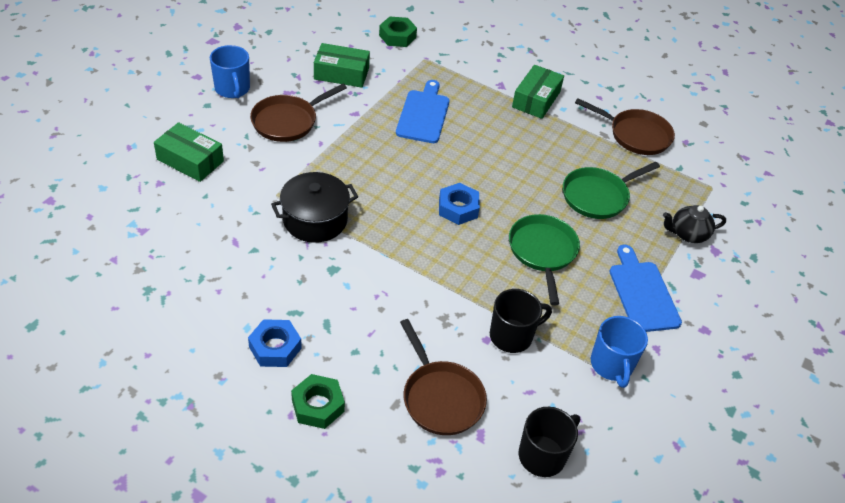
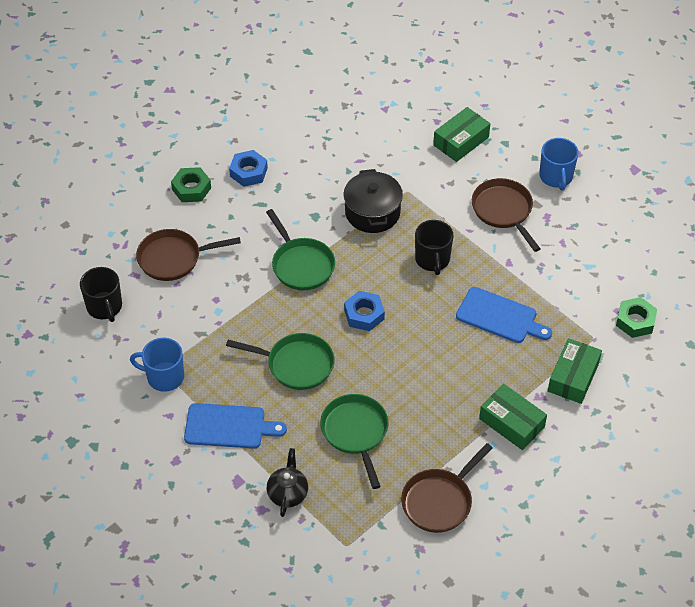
camera: 110 degrees right, 5 degrees up
(232, 89) = (556, 177): blue mug -> blue mug turned 90 degrees counterclockwise
(341, 73) = (572, 262): green box -> green box (573, 377)
(409, 270) = (301, 264): none -> green pan
(512, 336) = (214, 317): black mug -> black mug (432, 260)

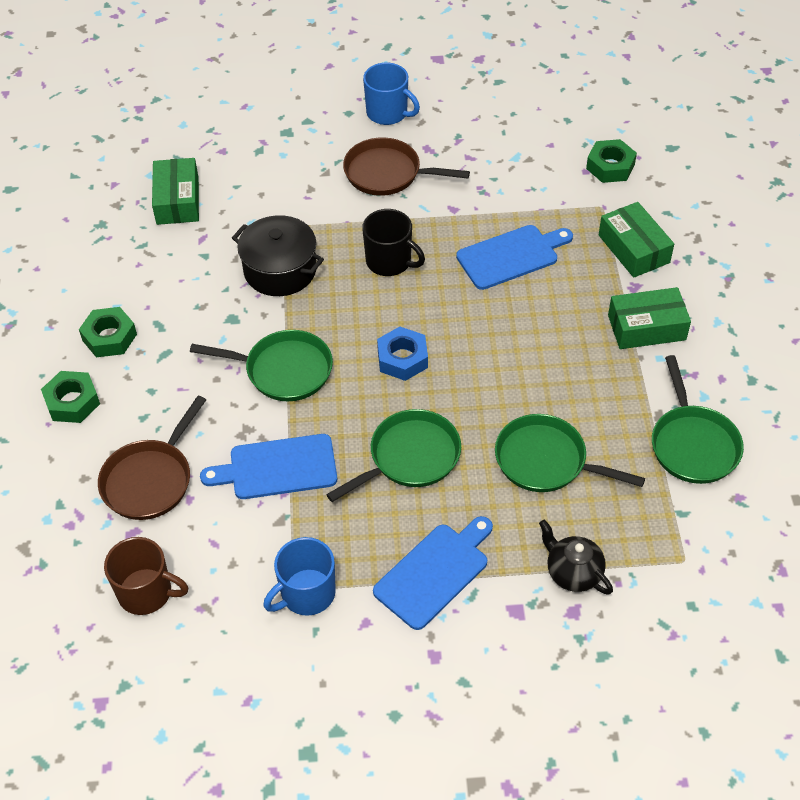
camera: 50 degrees left, 0 degrees up
(105, 307) = (147, 592): black mug -> brown mug
(232, 308) = (277, 468): none -> blue cutting board
(248, 172) = (109, 337): blue nut -> green nut
(440, 501) = (692, 444): brown pan -> green pan
(461, 141) = (268, 149): green box -> green box (177, 200)

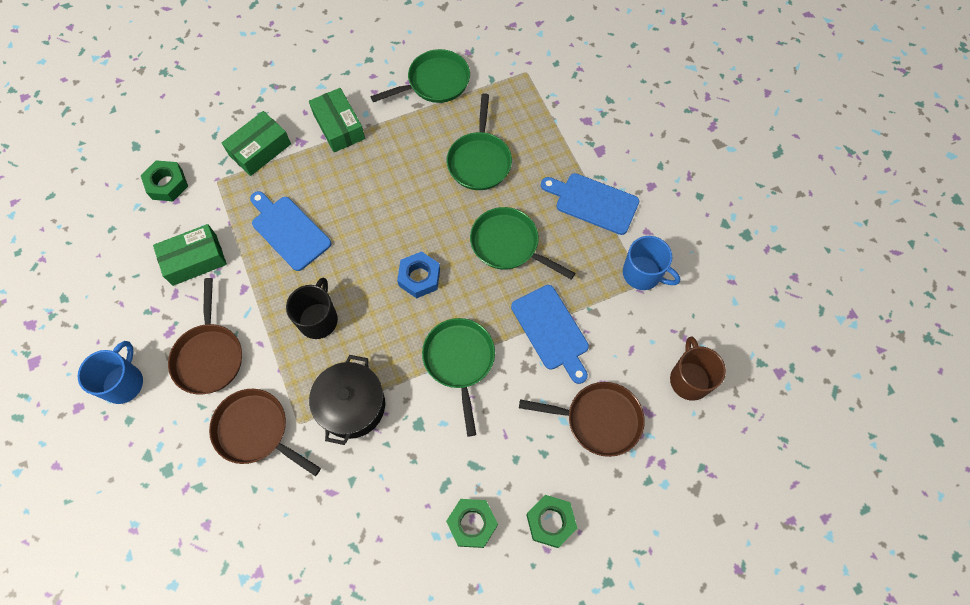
camera: 110 degrees left, 15 degrees up
(177, 200) = (286, 539): green box -> green box (194, 260)
(291, 195) = (256, 431): none -> brown pan
(573, 572) = (559, 127): black teapot -> none

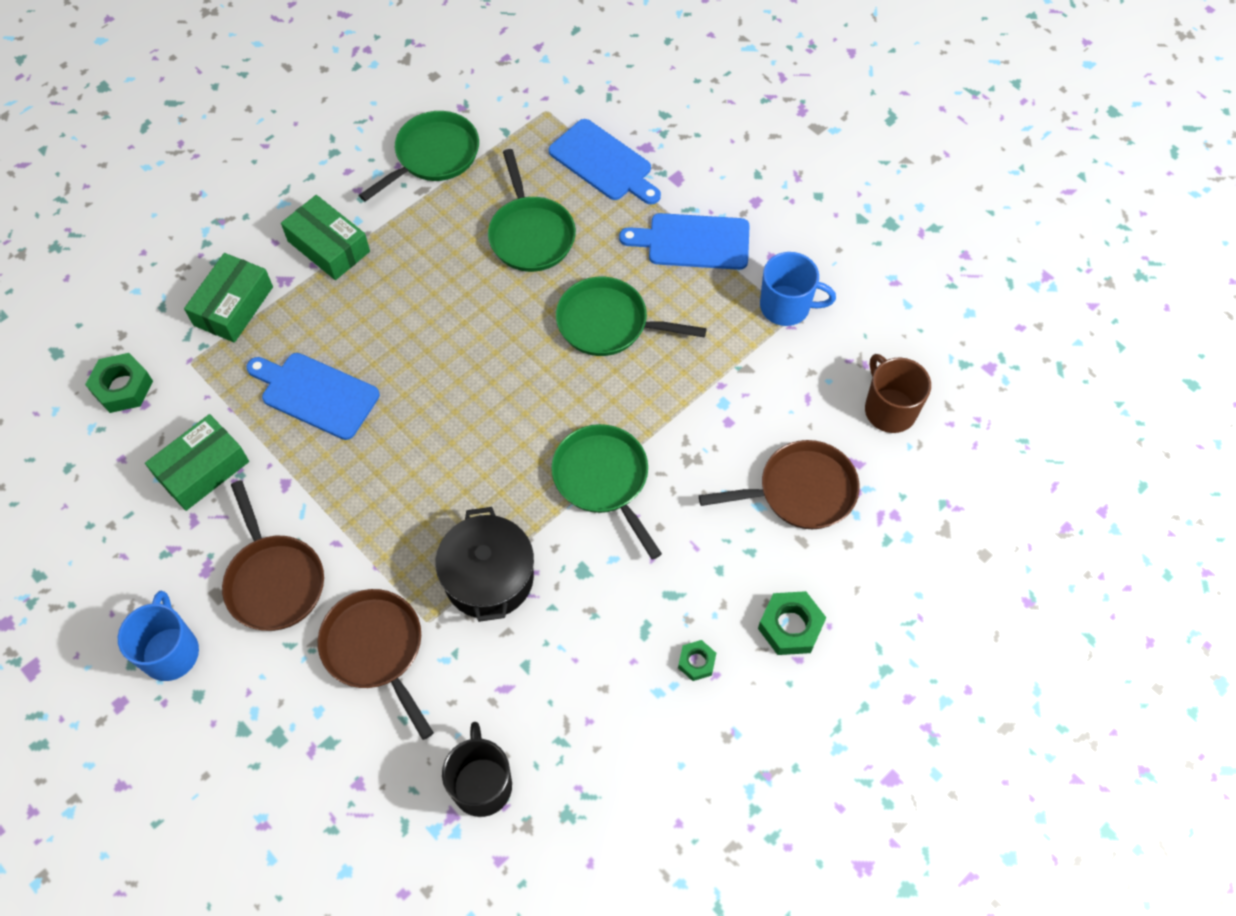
camera: 20 degrees left, 5 degrees down
(256, 431) = (376, 650): brown pan -> brown pan turned 45 degrees clockwise
(318, 319) = (401, 489): black mug -> black mug (482, 784)
(419, 277) = (511, 397): blue nut -> none
(472, 523) = (696, 662): green nut -> green nut, size x0.59
(551, 330) = (702, 407): blue cutting board -> blue cutting board (603, 163)

